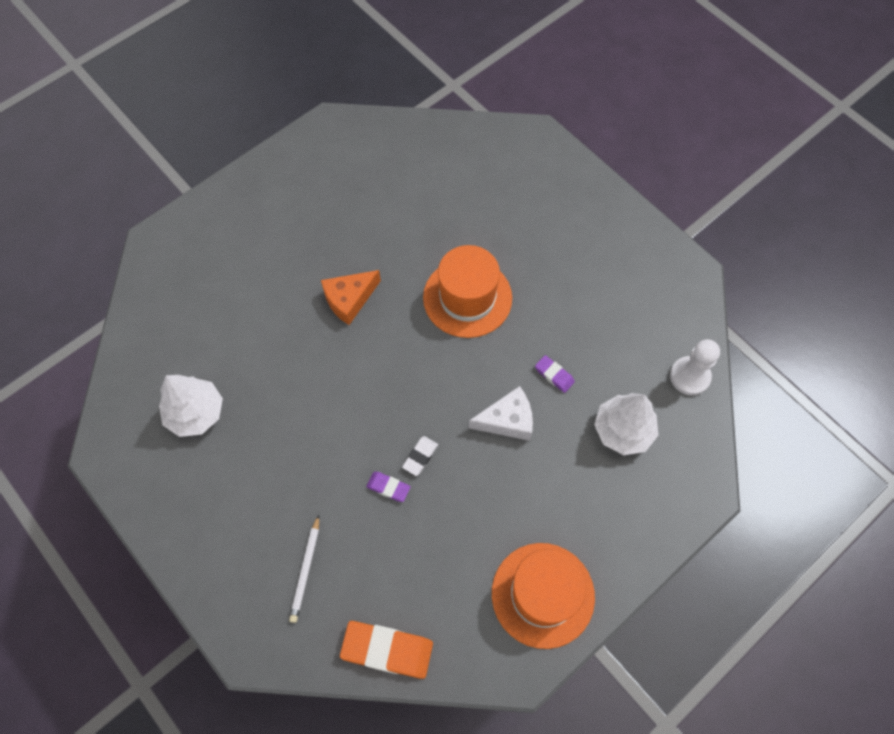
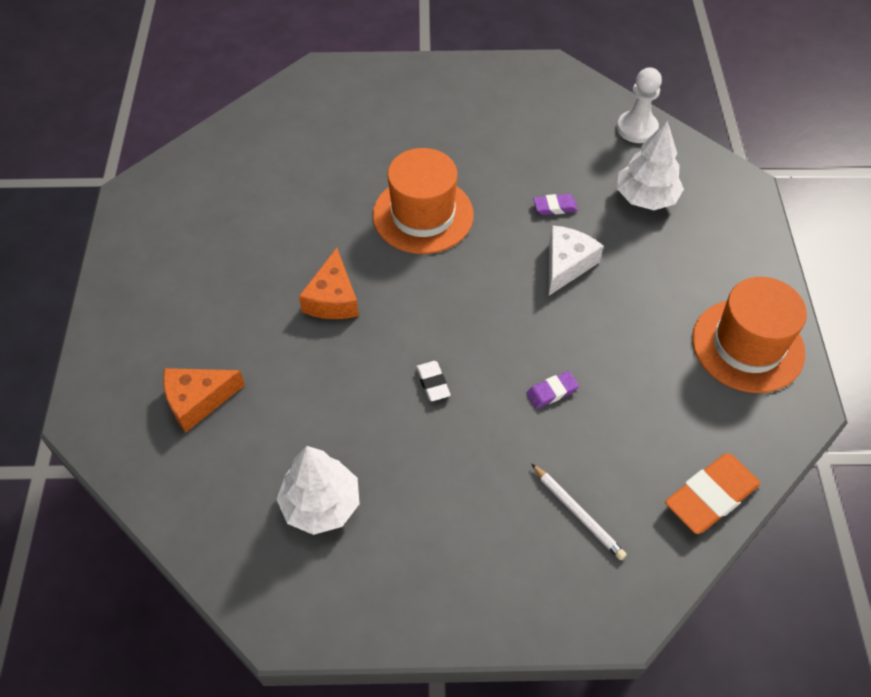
camera: 50 degrees left, 10 degrees down
(212, 288) = (198, 400): none -> orange cheese
(420, 457) = (543, 348): white eraser -> white eraser (433, 383)

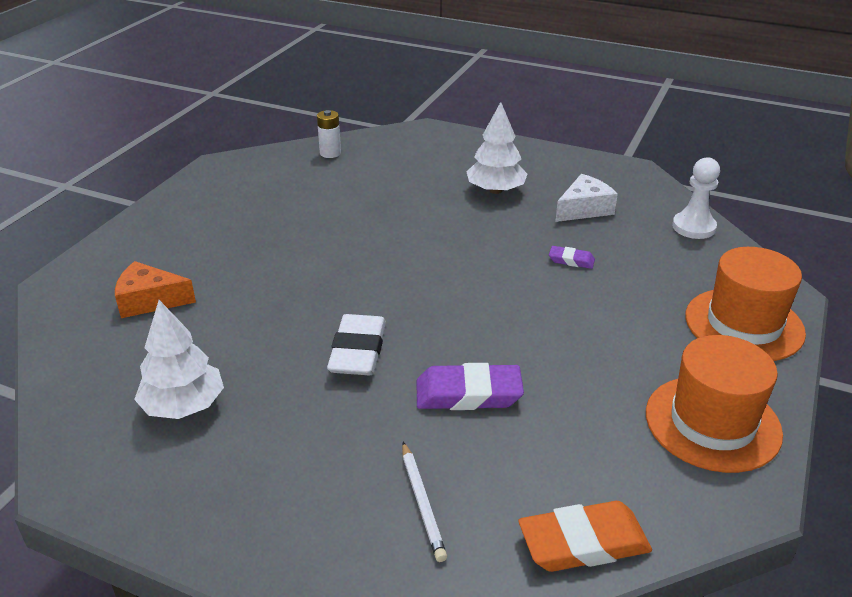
camera: 25 degrees right, 20 degrees down
(242, 138) = (330, 153): none -> white battery
(332, 298) = (318, 267): orange cheese -> none
(423, 215) = (442, 234): orange hat -> orange hat (744, 324)
(433, 383) = (358, 351): white eraser -> white eraser, size x1.91
(552, 392) = (468, 394): purple eraser -> purple eraser, size x1.91
(566, 264) = (553, 303): white cheese -> white cheese (584, 209)
(646, 197) = (670, 277): white tree -> white tree (495, 190)

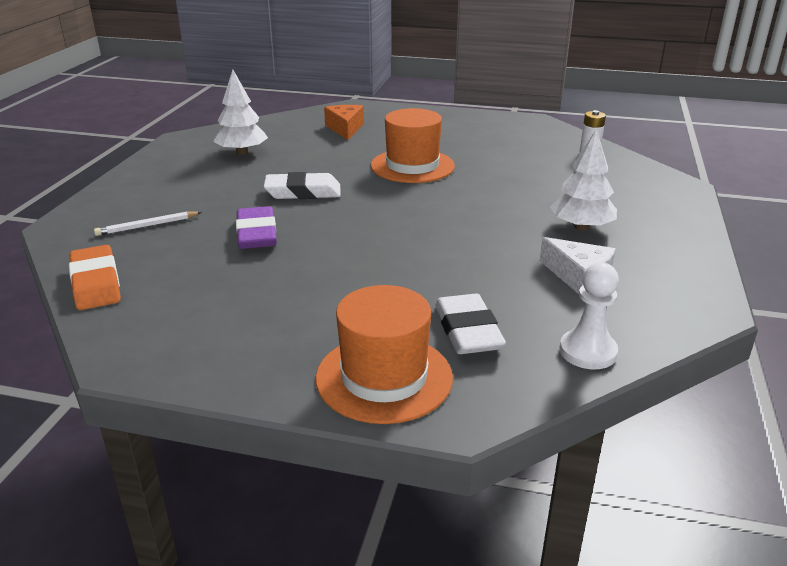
camera: 80 degrees right, 5 degrees down
(571, 260) = (467, 271): purple eraser -> none
(670, 274) = (468, 330): none -> white eraser
(712, 423) = (219, 346): orange hat -> orange hat (412, 166)

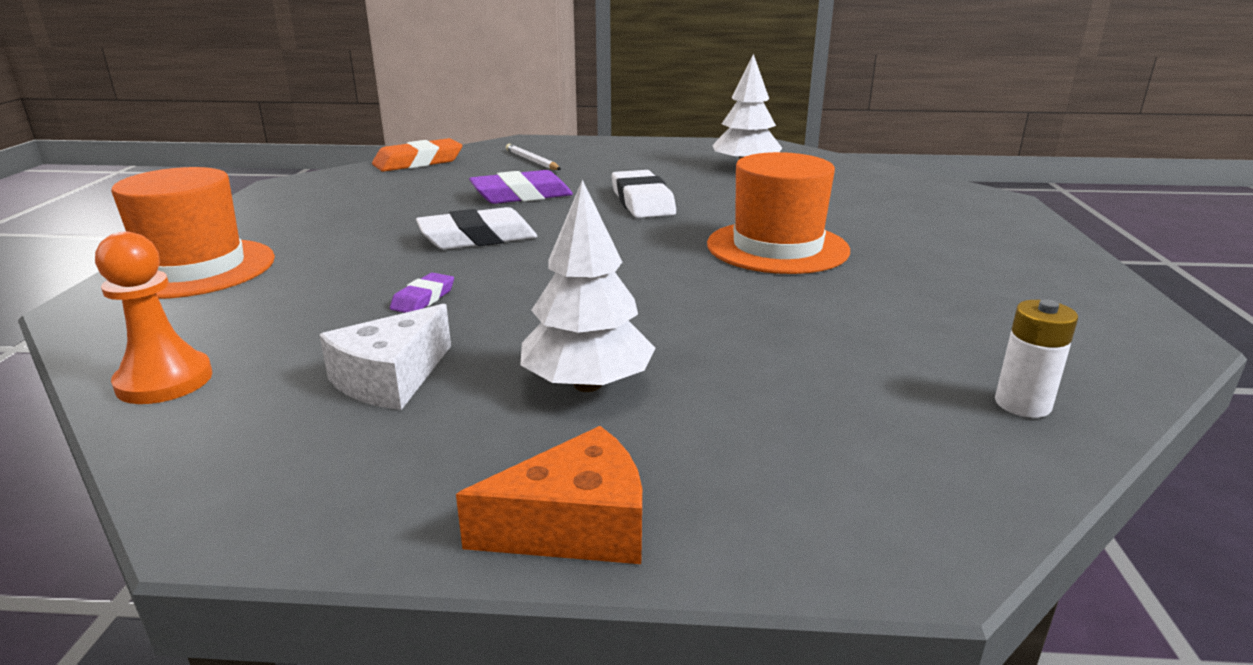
camera: 80 degrees right, 5 degrees down
(345, 129) = (888, 201): orange cheese -> orange cheese (575, 526)
(468, 330) = (265, 303): white eraser -> white eraser (477, 238)
(470, 270) = (423, 298): none -> purple eraser
(587, 351) = (164, 381): white pawn -> orange pawn

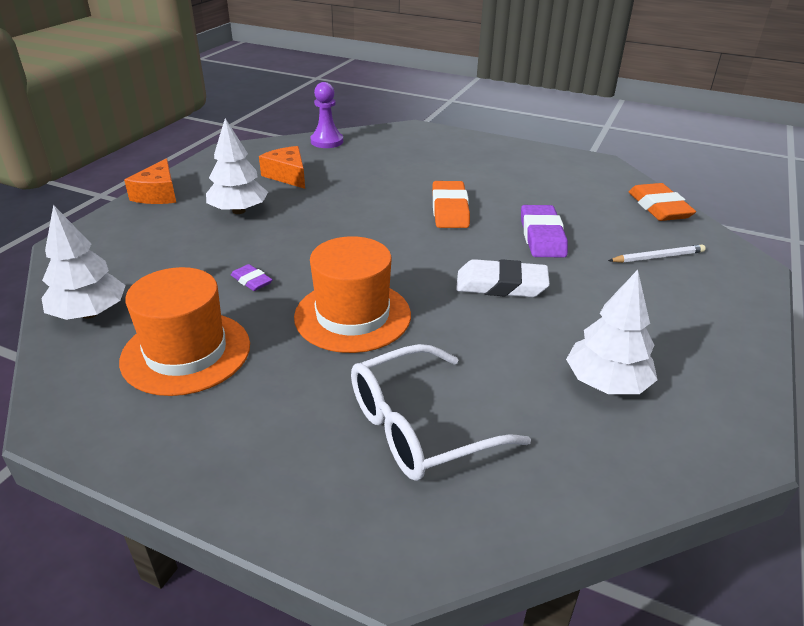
camera: 110 degrees right, 10 degrees up
(164, 381) = (327, 141): orange pawn -> purple pawn
(194, 268) = (447, 143): orange hat -> orange hat (186, 352)
(391, 378) = (287, 175): white cheese -> orange cheese
(423, 298) = (364, 187): purple eraser -> purple eraser (251, 281)
(477, 238) = (450, 210): white eraser -> orange eraser
(880, 205) = (419, 427): none -> white glasses
(1022, 404) = (90, 313): white battery -> white tree

